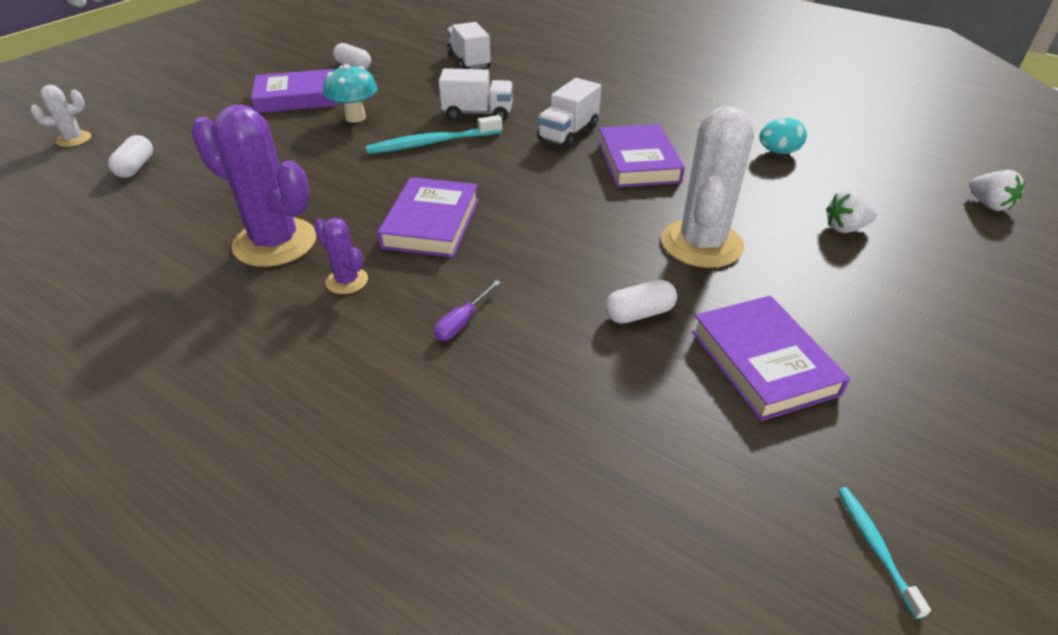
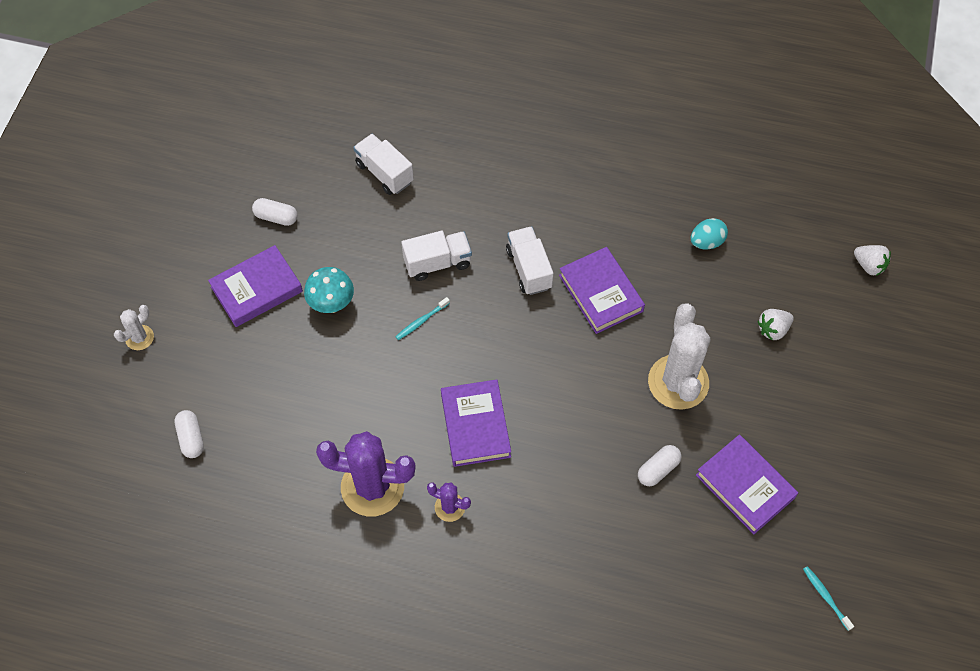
camera: 20 degrees left, 20 degrees up
(74, 139) = (101, 419): white cactus -> white cactus (139, 337)
(433, 143) = (421, 321): turquoise toothbrush -> turquoise toothbrush, size x0.53
(462, 322) = (548, 518): purple screwdriver -> none
(568, 133) = (529, 269): white truck -> white truck turned 150 degrees clockwise

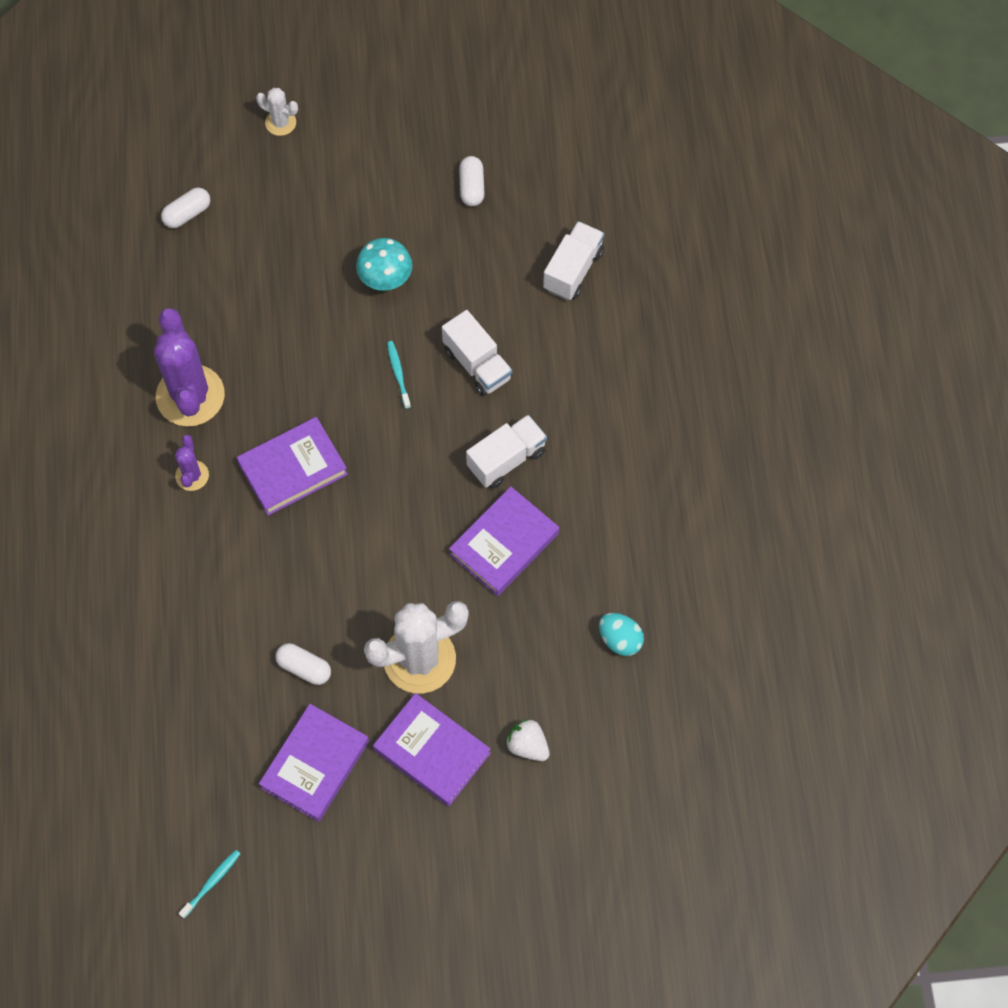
camera: 70 degrees right, 5 degrees up
(257, 289) = (376, 204): purple book -> purple book (432, 752)
(421, 321) = (398, 374): turquoise toothbrush -> turquoise toothbrush turned 45 degrees clockwise
(869, 265) = (662, 837): white strawberry -> none

